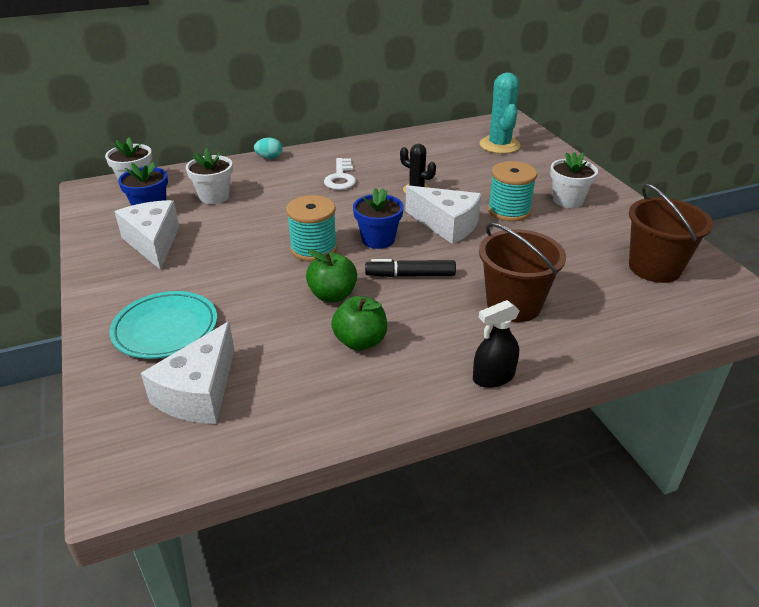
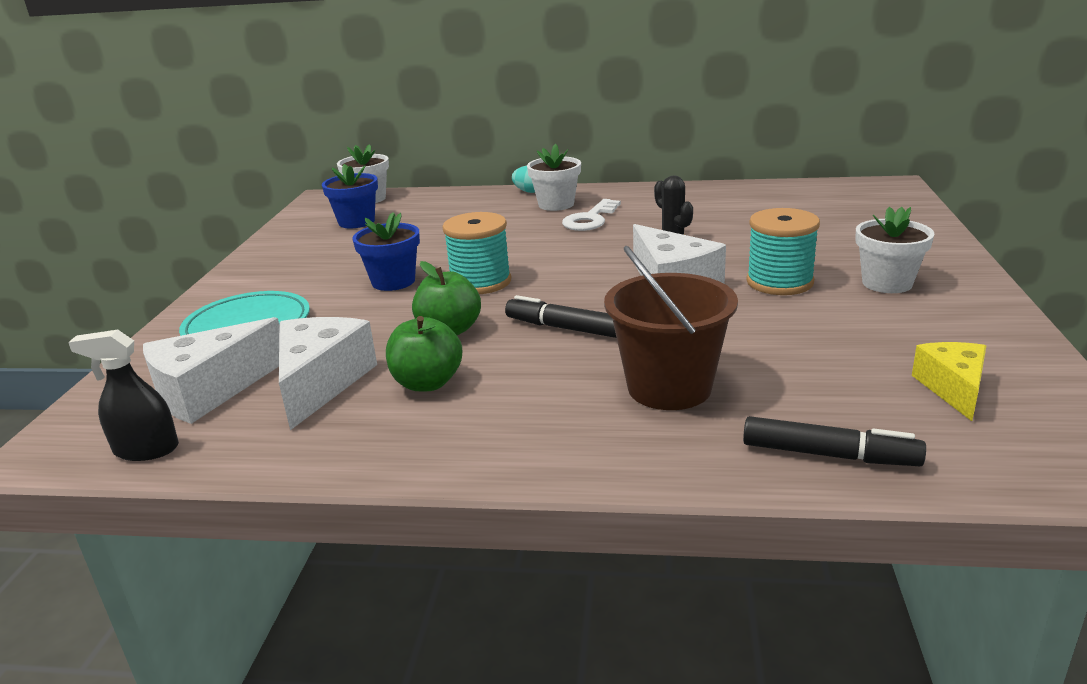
camera: 30 degrees right, 10 degrees down
(153, 243) = (325, 250): white cheese -> white cheese (321, 383)
(214, 196) = (431, 219): white flower pot -> white flower pot (556, 204)
(378, 239) = (566, 285): blue flower pot -> blue flower pot (393, 281)
(493, 377) = (548, 462): black spray bottle -> black spray bottle (146, 449)
(499, 145) = (844, 210): turquoise cactus -> none
(631, 327) = (828, 455): none -> black marker
(654, 268) = (952, 388): brown bucket -> yellow cheese

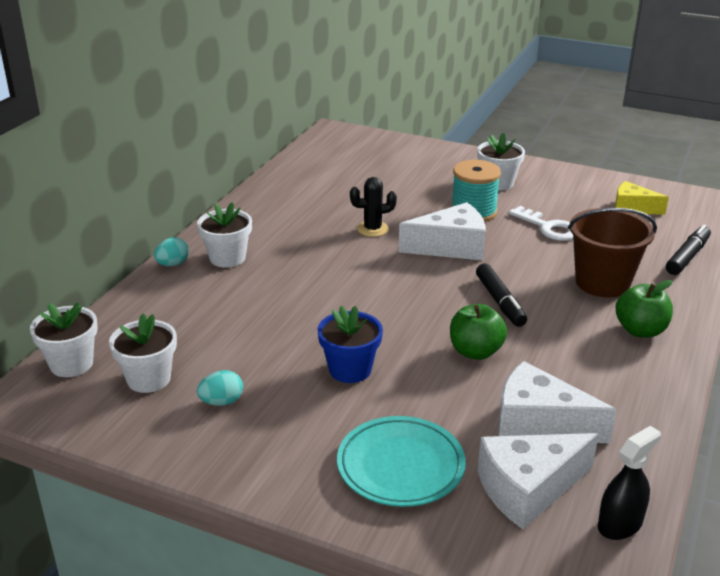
camera: 75 degrees left, 5 degrees up
(146, 449) = (620, 524): black spray bottle -> black spray bottle turned 150 degrees counterclockwise
(210, 391) = (528, 489): white cheese -> white cheese turned 90 degrees clockwise
(331, 248) = (221, 402): none -> turquoise egg
(356, 222) = (149, 379): blue flower pot -> white flower pot
(427, 383) = (560, 372): green apple -> green apple (640, 330)
(480, 282) = (386, 324): turquoise spool -> none
(565, 328) = (500, 301): black marker -> black marker turned 60 degrees counterclockwise
(590, 219) = (285, 250): white key -> white key (548, 227)

